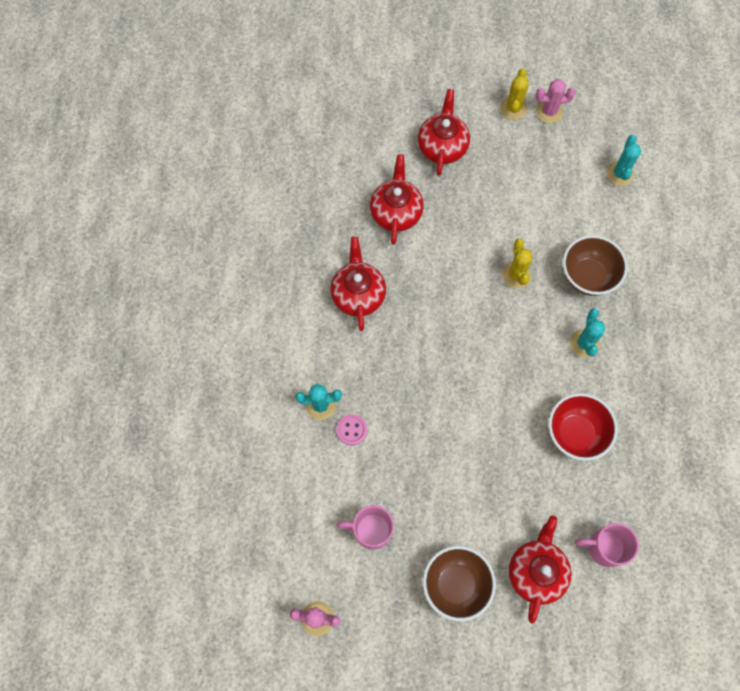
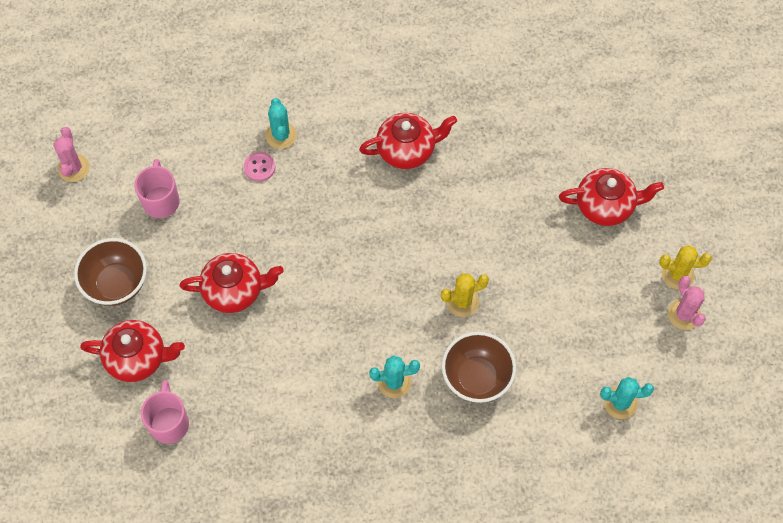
camera: 80 degrees right, 5 degrees down
(396, 212) = (511, 171): red teapot -> red teapot (234, 290)
(575, 433) = (288, 382): red bowl -> none

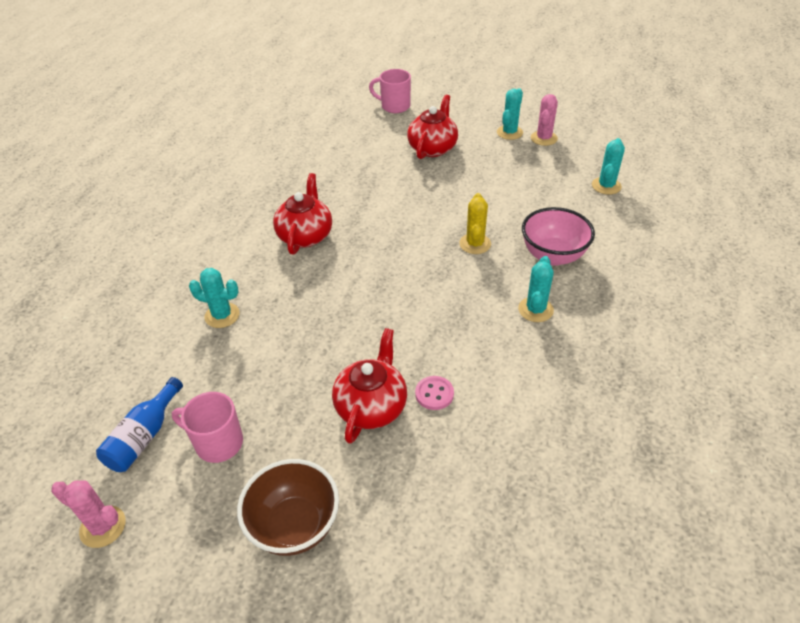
camera: 65 degrees left, 20 degrees down
(137, 358) = (407, 533): red teapot -> none
(148, 150) = (144, 436): none -> blue bottle
(169, 423) = (509, 524): pink mug -> pink mug (394, 106)
(259, 167) = (244, 342): pink button -> pink button (434, 394)
(476, 378) = (553, 256): brown bowl -> pink bowl
(677, 274) = (509, 132): yellow cactus -> turquoise cactus
(684, 314) = (544, 138): pink cactus -> pink cactus turned 75 degrees counterclockwise

